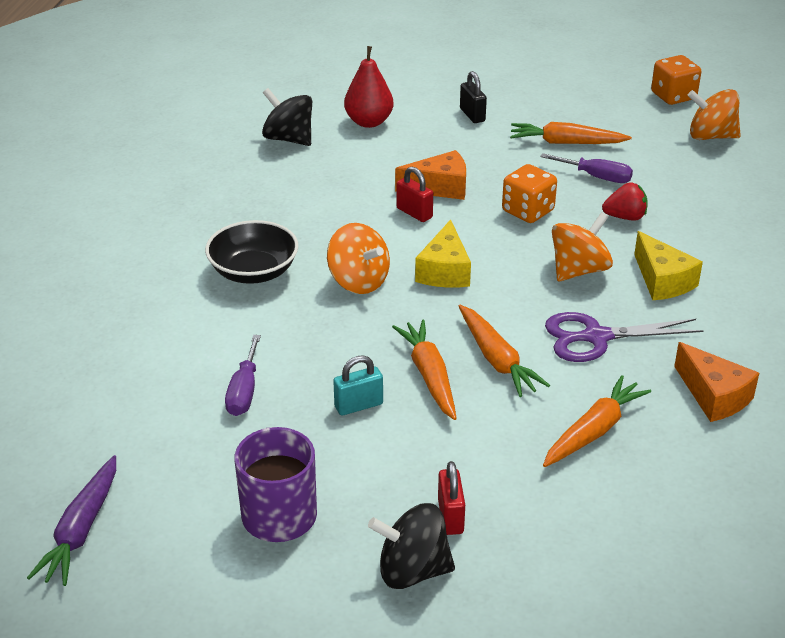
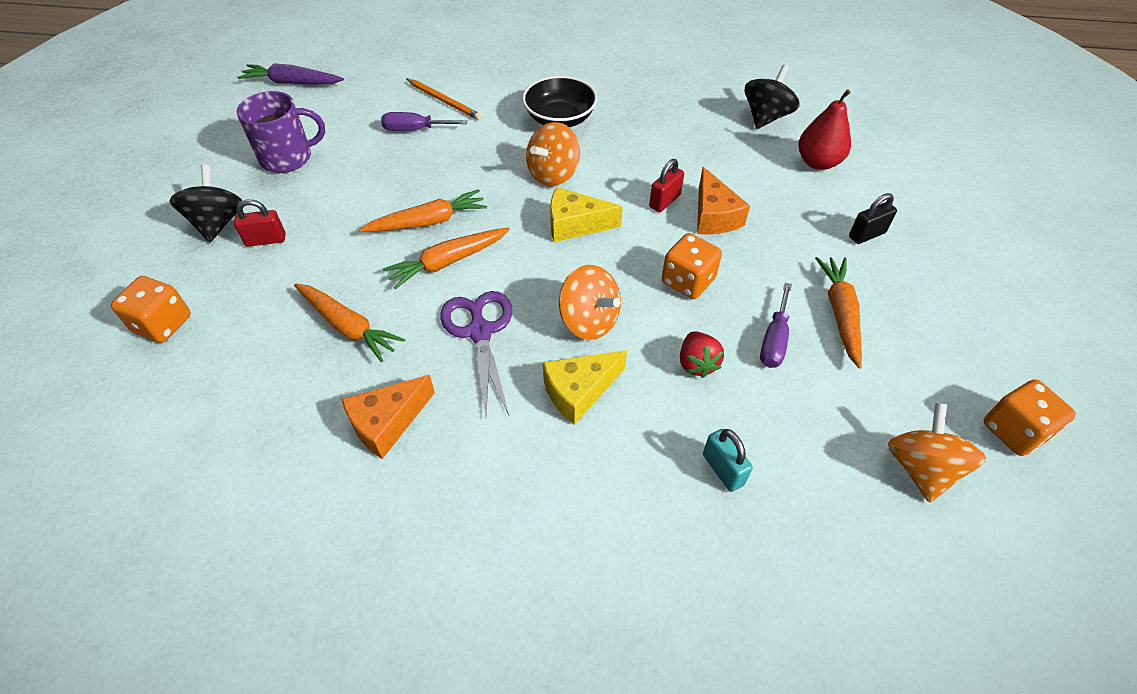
camera: 85 degrees right, 15 degrees up
(185, 366) = (444, 101): none -> orange pencil
(358, 405) = (395, 185): turquoise padlock -> turquoise padlock (723, 469)
(597, 595) = (163, 324): none -> orange dice

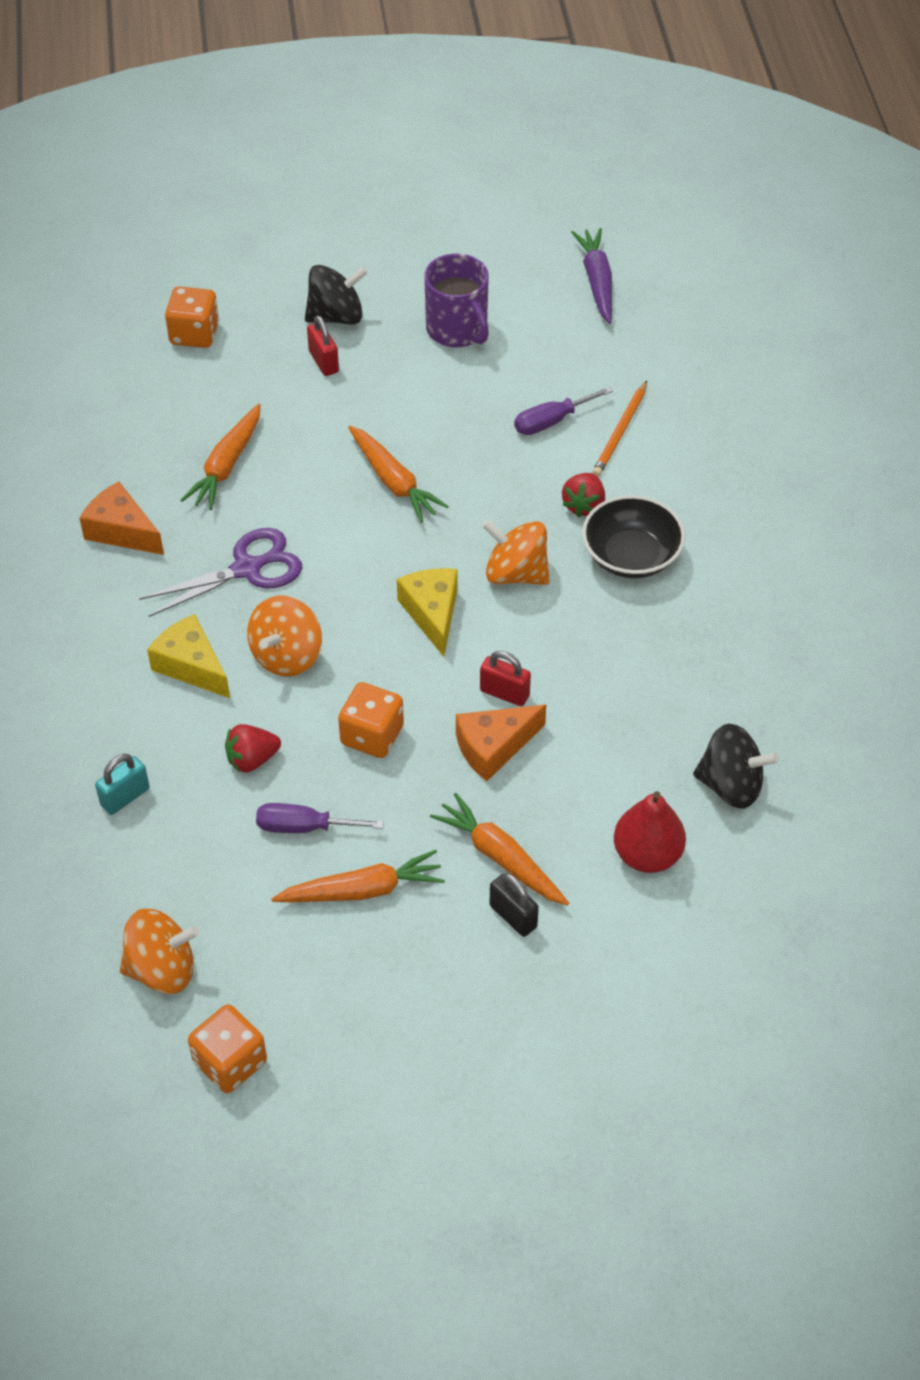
camera: 75 degrees right, 0 degrees up
(415, 129) = (551, 421): purple screwdriver -> purple screwdriver turned 105 degrees counterclockwise
(448, 262) = (337, 516): orange carrot -> orange carrot (500, 857)
(503, 130) = (584, 505): none -> red strawberry

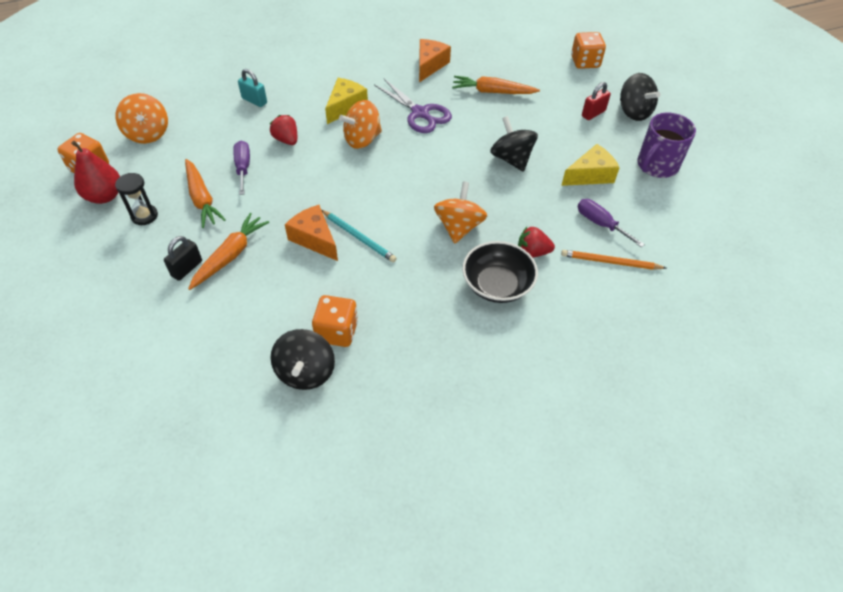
camera: 75 degrees right, 0 degrees up
(287, 655) = (362, 139): orange spinning top -> orange spinning top turned 45 degrees counterclockwise
(372, 735) = (312, 183): orange dice -> orange dice (337, 332)
(380, 974) = (144, 216): none -> black hourglass
(393, 481) = (511, 159): orange carrot -> black spinning top
(432, 613) = (412, 193): yellow cheese -> yellow cheese (590, 175)
(504, 693) = (358, 237): red padlock -> turquoise pencil
(597, 281) = (749, 228): purple carrot -> none
(647, 855) = (240, 331): red pear -> red pear (104, 196)

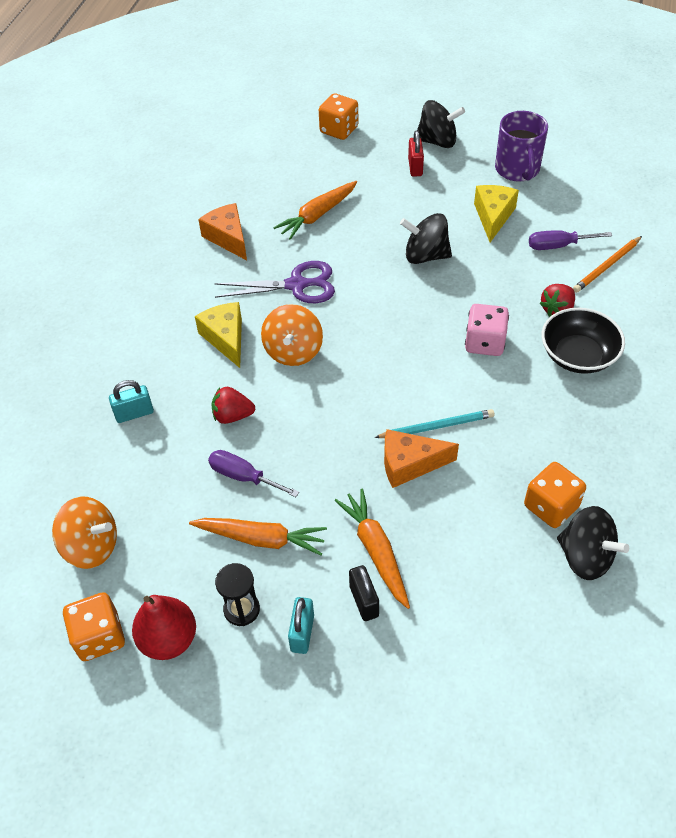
camera: 50 degrees left, 0 degrees up
(144, 251) = (302, 633): none -> turquoise padlock
(459, 227) = (484, 343): orange spinning top -> pink dice

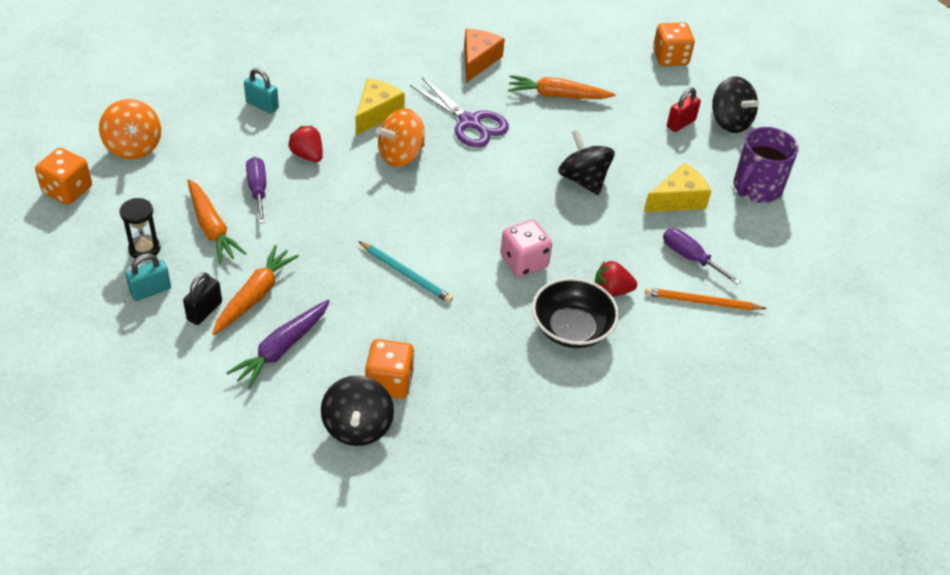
camera: 45 degrees right, 5 degrees down
(168, 639) = (92, 225): red pear -> none
(410, 464) = (353, 276): orange cheese -> none
(456, 564) = (282, 349): none -> purple carrot

